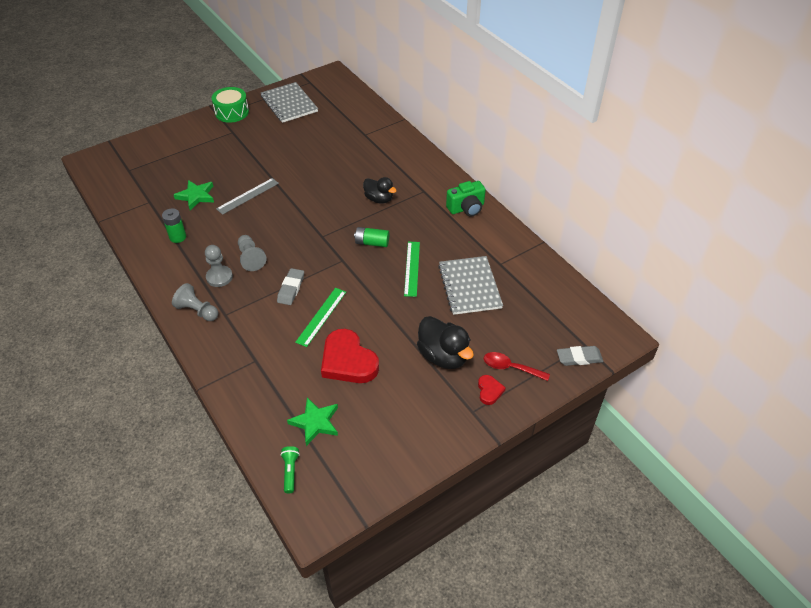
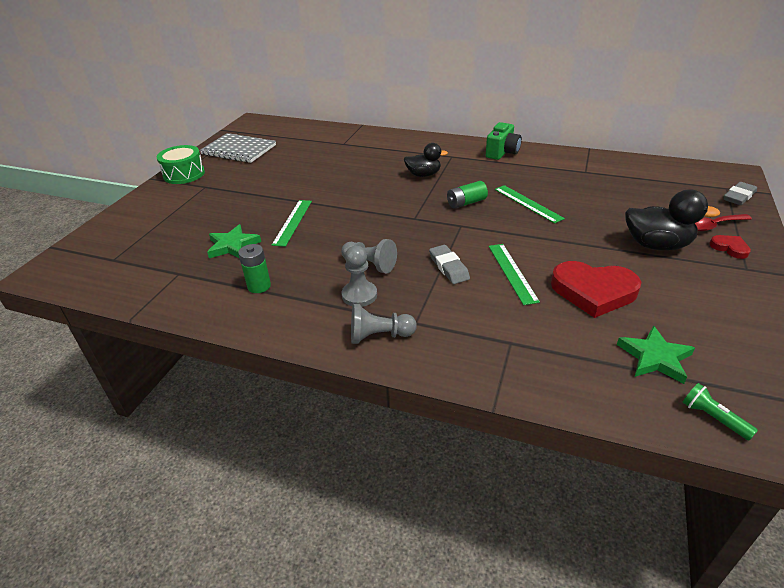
camera: 35 degrees left, 10 degrees down
(248, 196) = (292, 222): grey ruler -> green ruler
(469, 286) = (590, 194): grey notebook -> none

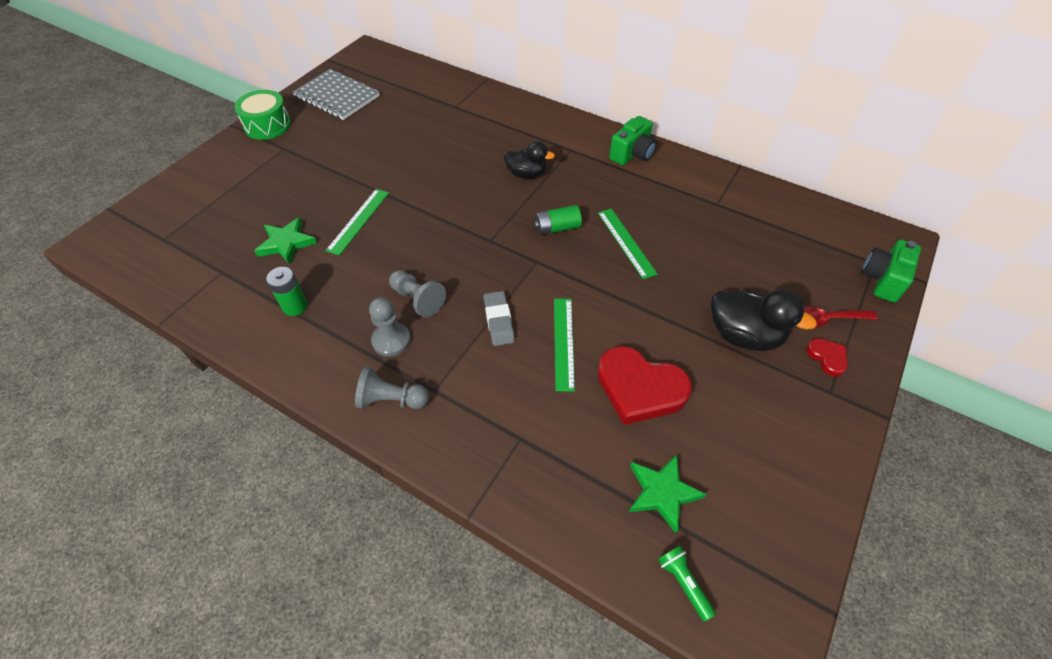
camera: 10 degrees right, 15 degrees up
(739, 196) = (882, 280): grey eraser -> green camera

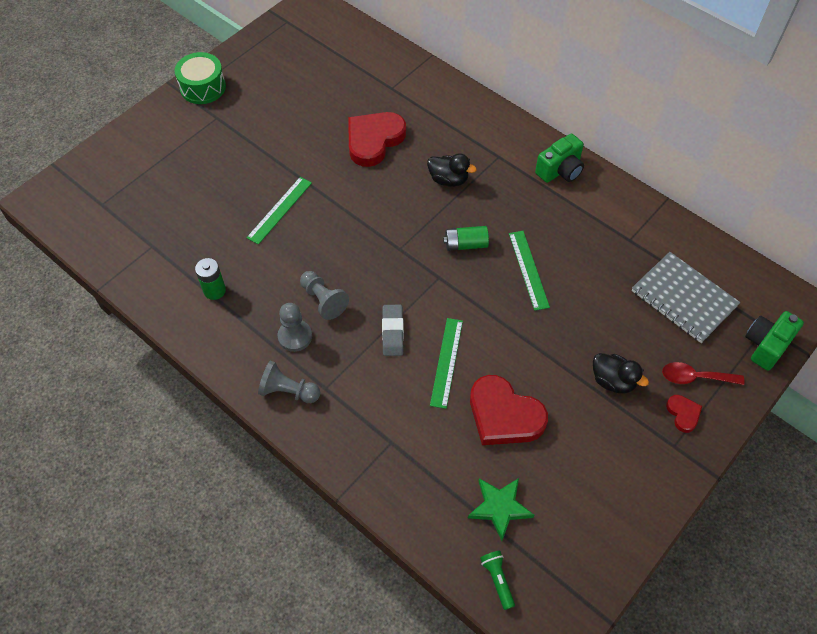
camera: 10 degrees right, 5 degrees up
(286, 243) = (211, 224): green star -> none
(337, 96) = (274, 60): grey notebook -> grey notebook (684, 298)
(446, 150) = (374, 140): none -> red heart
(744, 335) = (613, 381): black duck -> black duck, size x0.66

